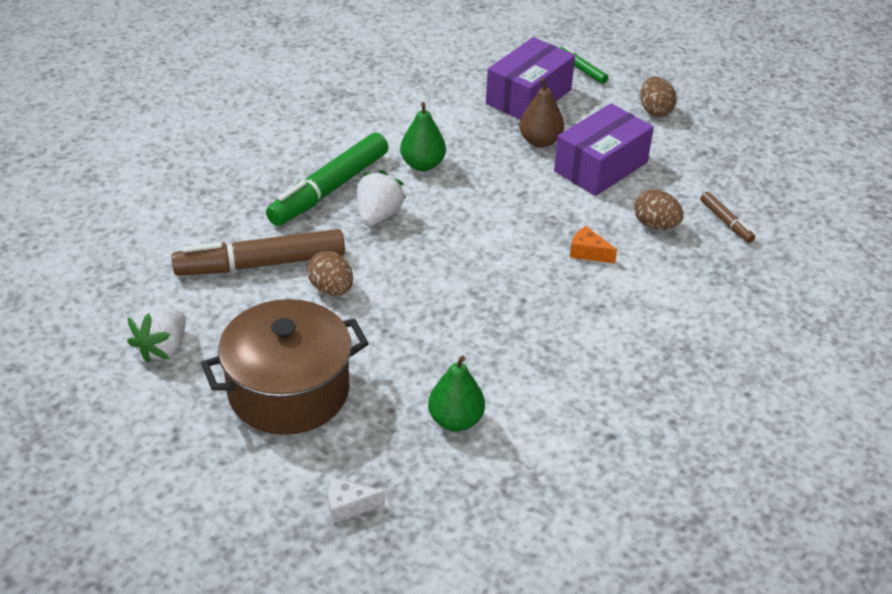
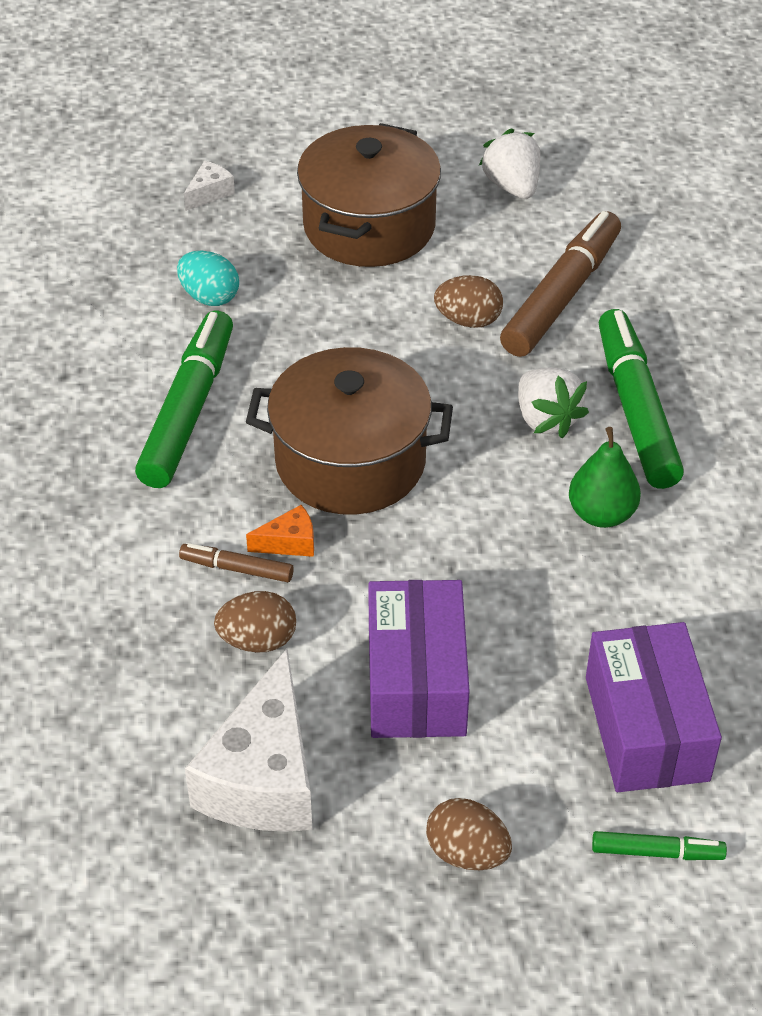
camera: 135 degrees right, 5 degrees up
(455, 420) = (209, 297): green pear -> turquoise egg
(506, 266) = (350, 462): none -> brown pot
(540, 141) = (532, 660): brown pear -> none
(559, 356) = (188, 410): none -> green marker
(712, 179) = (263, 777): none -> white cheese
(726, 222) = (181, 714): brown marker -> brown marker (237, 568)

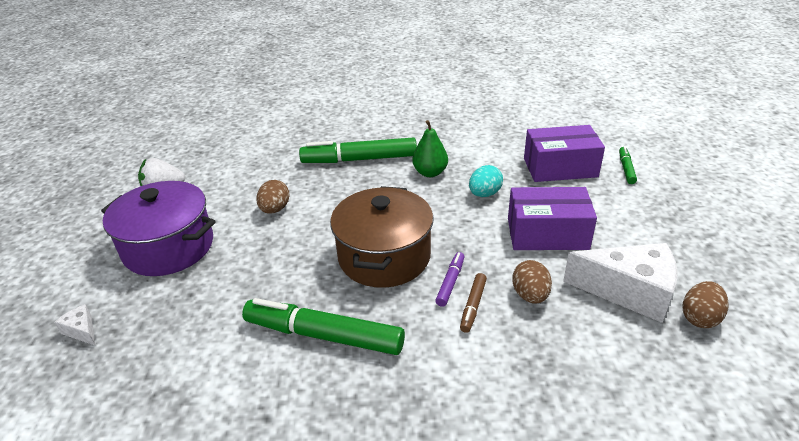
camera: 85 degrees left, 10 degrees down
(209, 297) = (205, 327): turquoise egg -> turquoise egg (484, 194)
(289, 543) = (450, 282): orange cheese -> purple marker
(369, 226) = (169, 247): brown pot -> purple pot
(467, 853) = (649, 220): brown egg -> brown egg (700, 318)
(546, 419) = (361, 186): white strawberry -> none
(561, 295) = (266, 177): brown marker -> none

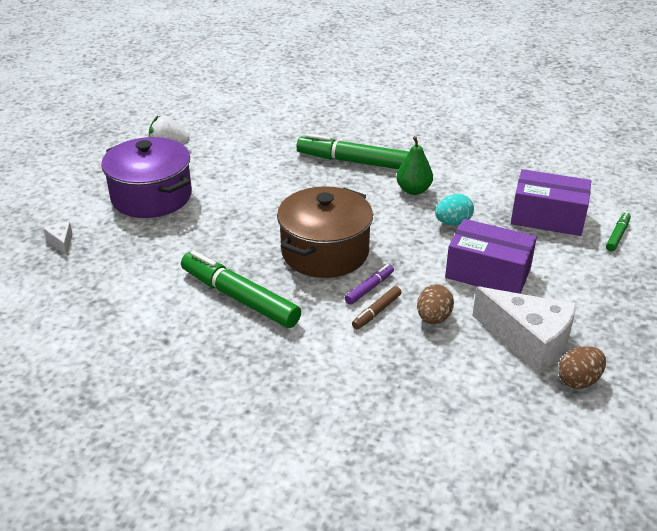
camera: 20 degrees right, 0 degrees up
(275, 209) = (253, 188): brown egg -> none

